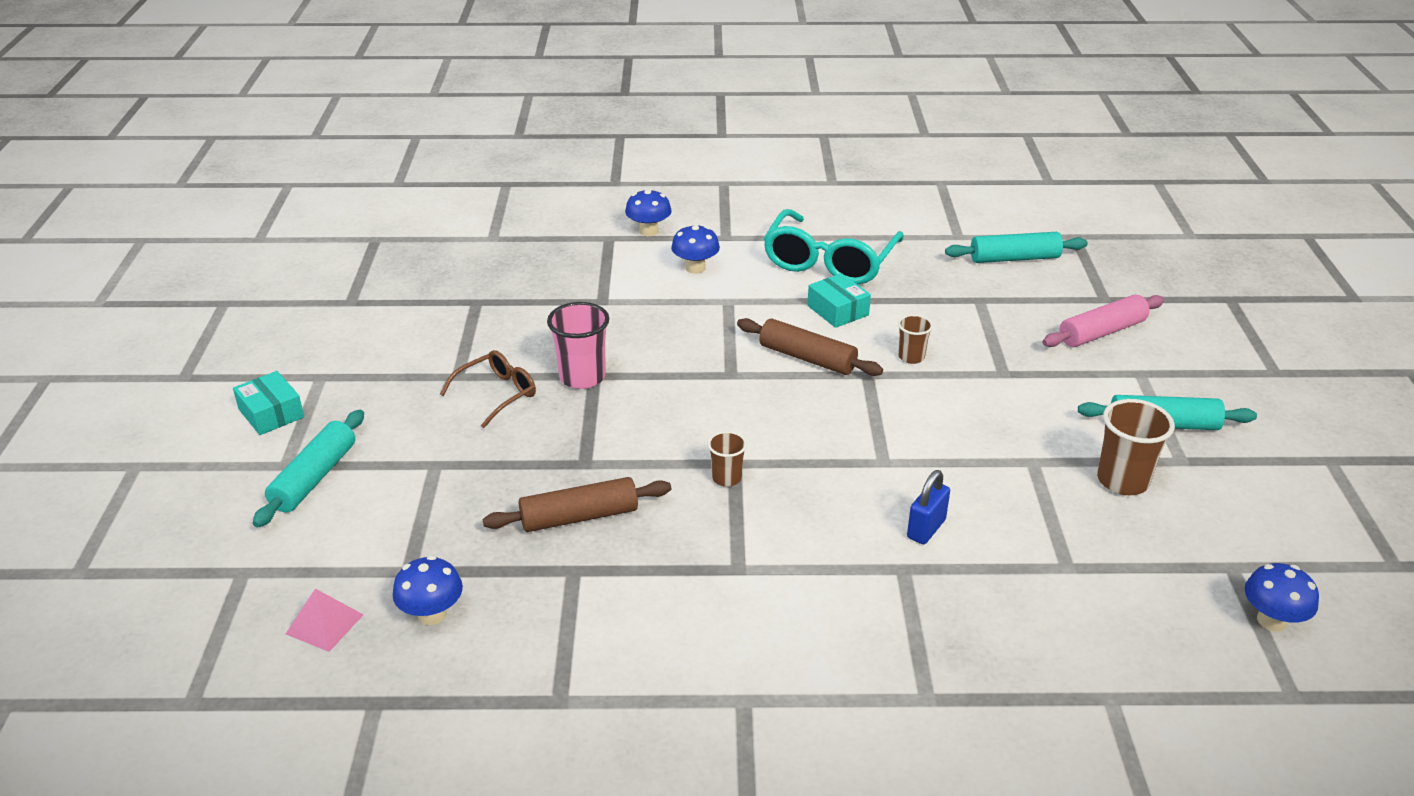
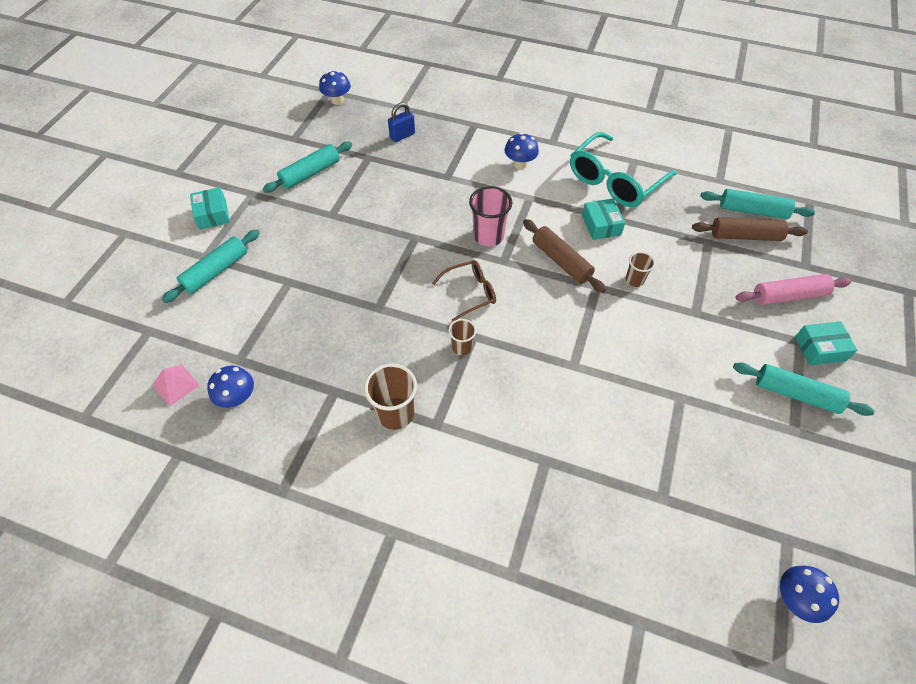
camera: 20 degrees right, 20 degrees up
(399, 336) = (310, 173): none -> turquoise rolling pin
(497, 394) = (348, 236): brown glasses -> brown glasses (470, 293)
(579, 517) = (356, 350): brown rolling pin -> brown rolling pin (745, 236)
(582, 377) = (407, 237): pink cup -> pink cup (488, 236)
(649, 231) = (503, 125): blue mushroom -> blue mushroom (337, 100)
(926, 529) = (576, 432): blue padlock -> blue padlock (402, 136)
(1122, 481) = (740, 435): brown cup -> brown cup (395, 413)
(1165, 375) = (820, 348): none -> turquoise box

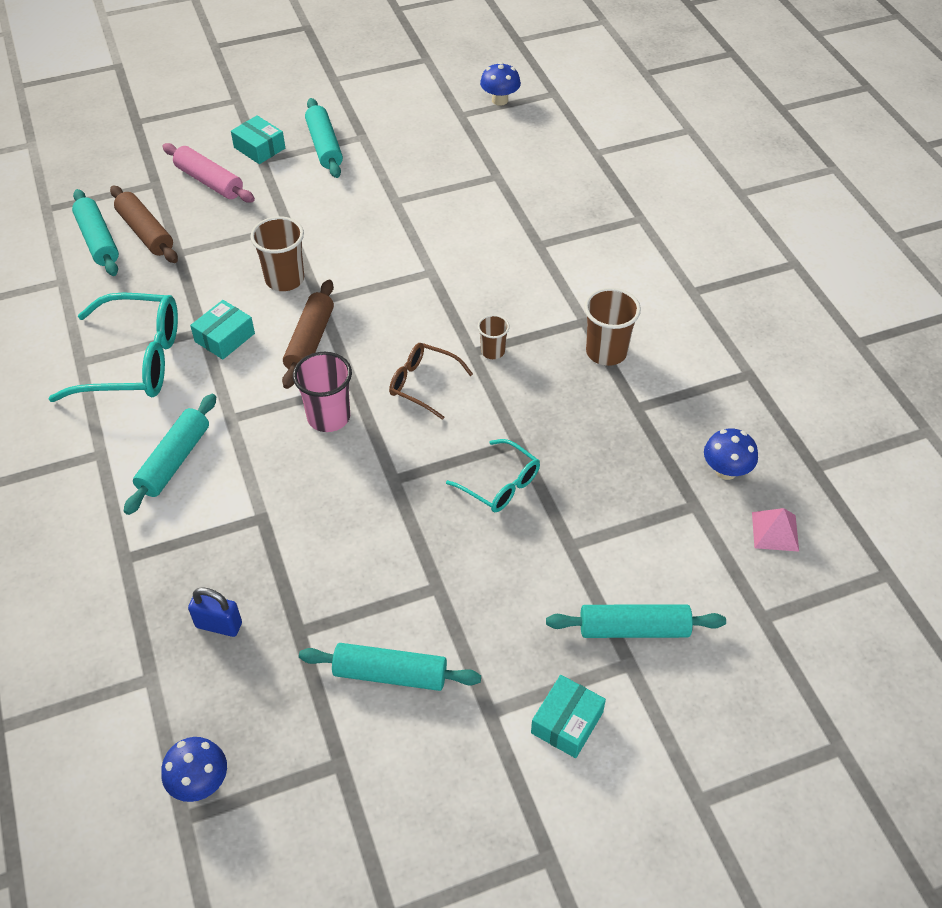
camera: 130 degrees left, 5 degrees down
(359, 279) = (500, 484): none -> turquoise glasses
(520, 164) = (174, 460): blue mushroom -> turquoise rolling pin
(634, 280) = (285, 279): brown cup -> brown cup, size x1.72

